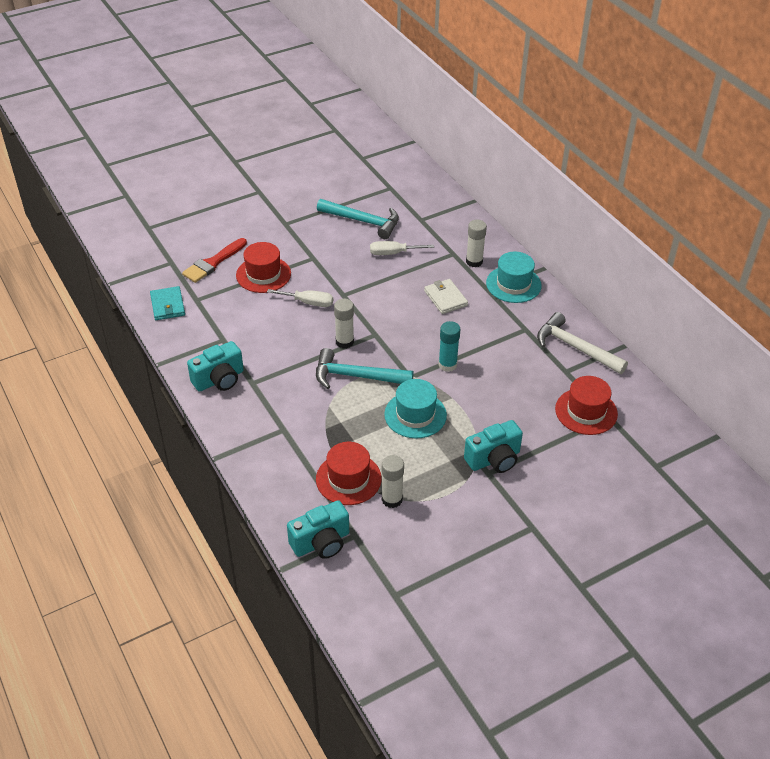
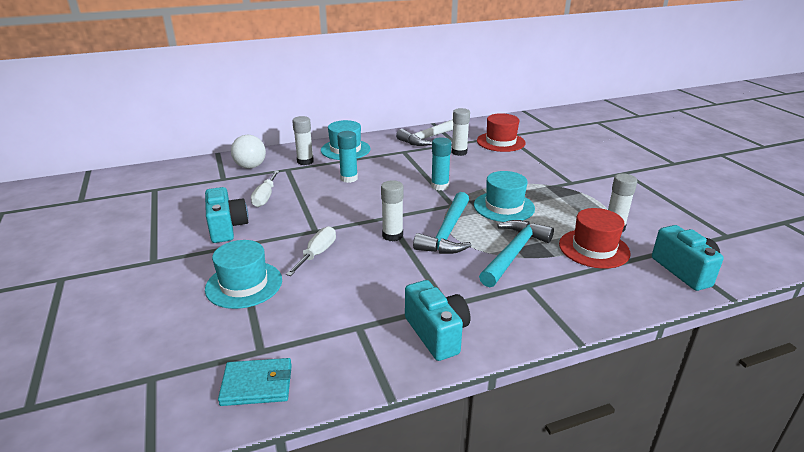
camera: 80 degrees left, 15 degrees down
(213, 263) = (186, 330): red brush -> none
(263, 274) = (244, 284): red hat -> turquoise hat
(363, 221) = (197, 209): turquoise hammer -> turquoise hammer (514, 253)
(445, 298) = (349, 178): white wallet -> turquoise glue stick
(450, 229) = (250, 167): none -> white ball
(494, 459) = (555, 179): turquoise camera -> turquoise camera (227, 227)
(539, 375) = (459, 152): none -> white glue stick

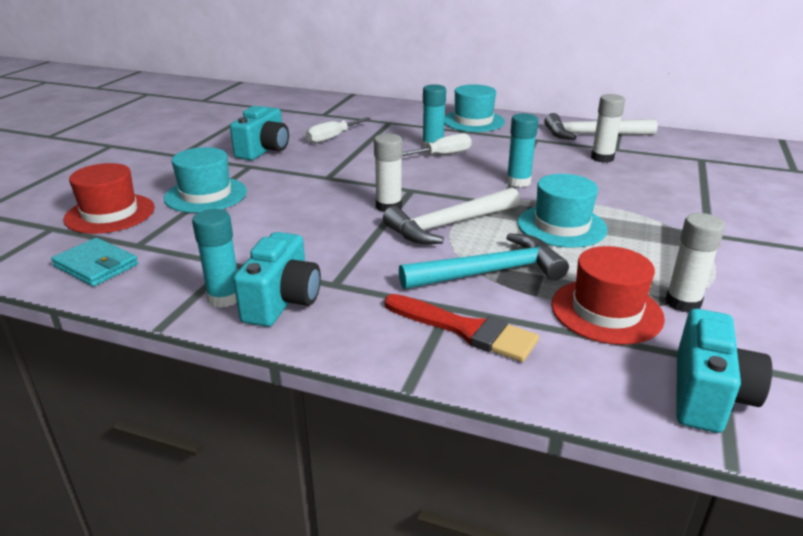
camera: 40 degrees right, 0 degrees up
(250, 167) = (361, 111): white ball -> none
(305, 161) = (416, 120): white glue stick -> none
(317, 254) = (297, 195): white screwdriver -> white screwdriver (442, 155)
(397, 352) = (224, 298): none -> turquoise glue stick
(447, 232) = (449, 225): turquoise hammer -> white hammer
(500, 142) = (680, 163): red hat -> red hat (110, 213)
(554, 294) = (465, 330): none -> red brush

